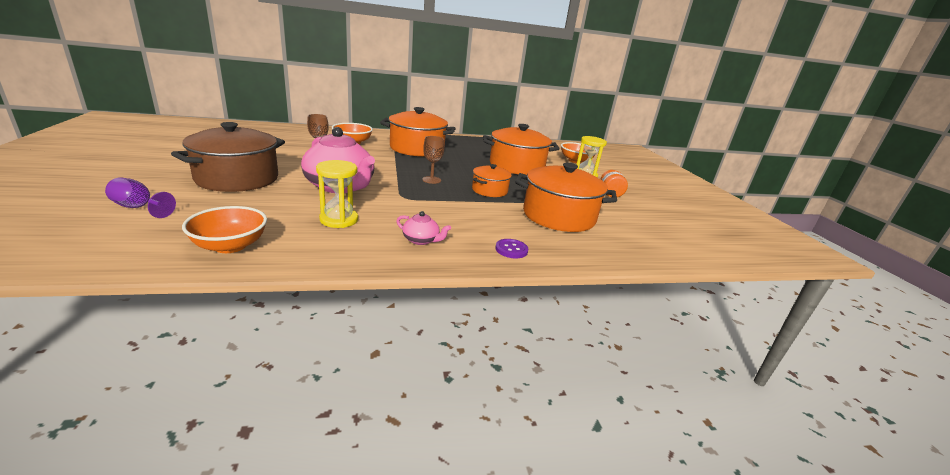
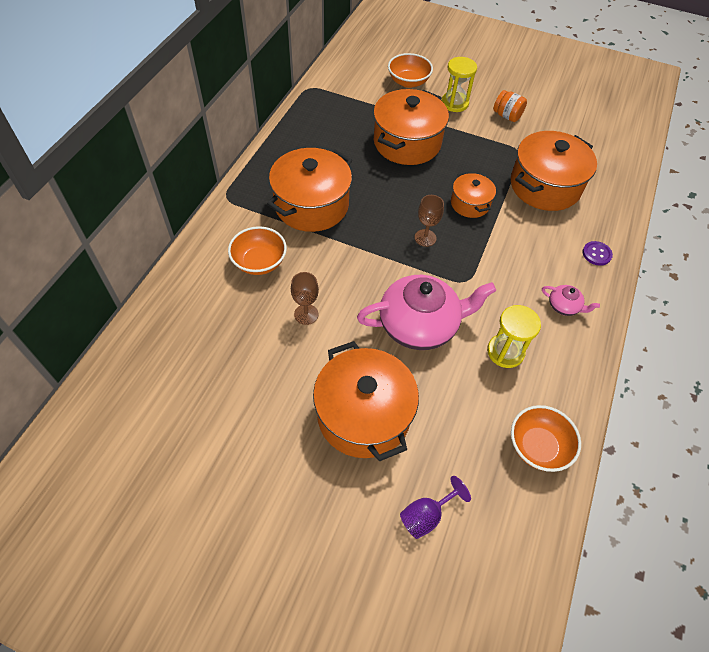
camera: 55 degrees left, 30 degrees up
(237, 179) = (363, 415): brown pot -> orange pot
(421, 240) = (564, 306): pink teapot -> pink teapot turned 60 degrees clockwise

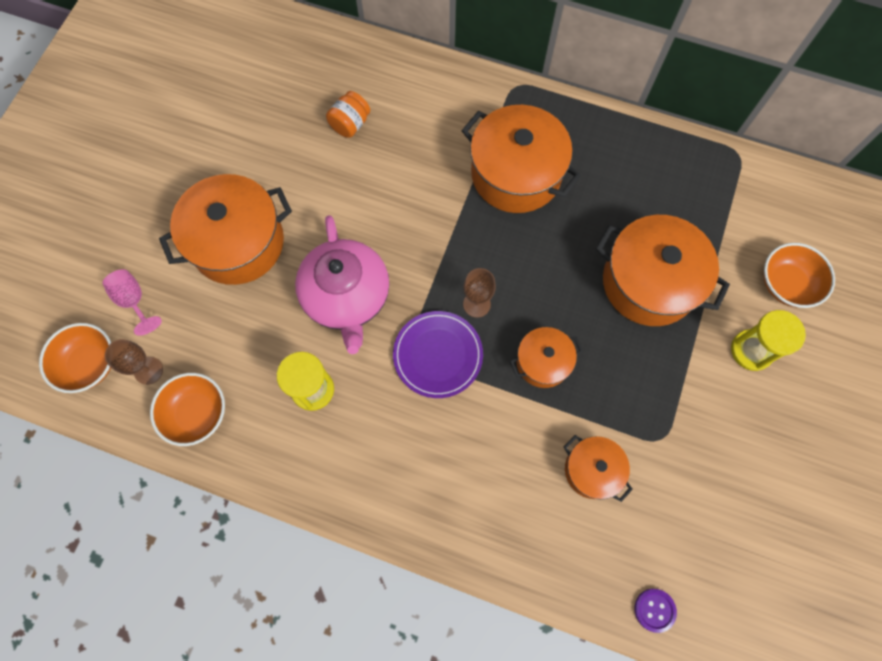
camera: 90 degrees right, 15 degrees up
(259, 262) = (424, 130): orange bowl -> orange bowl (89, 364)
(306, 314) = (356, 181): brown goblet -> brown goblet (148, 370)
(426, 515) = (134, 301): purple goblet -> pink goblet
(469, 265) = (438, 355): none -> purple plate
(507, 116) = (739, 428): orange jar -> orange jar (350, 124)
(545, 186) = (592, 470): orange pot -> orange pot, size x0.54
(564, 306) = (380, 468): pink teapot -> none
(596, 254) = (470, 527): purple button -> purple button (654, 610)

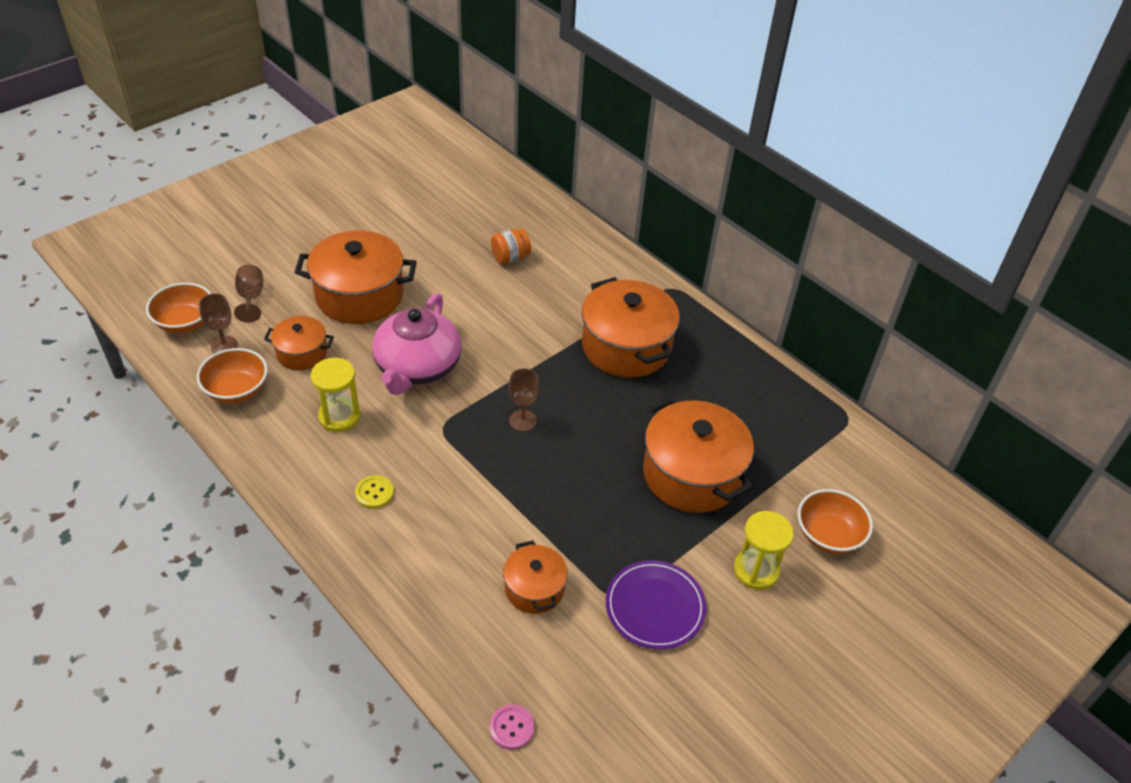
camera: 25 degrees right, 25 degrees down
(134, 301) = (251, 298): pink goblet -> brown goblet
(399, 453) = (374, 493): none -> yellow button
(438, 355) = (461, 441): purple plate -> purple plate (655, 607)
(543, 362) = (549, 488): orange pot -> orange pot (302, 353)
(654, 610) = (511, 728): purple button -> pink button

